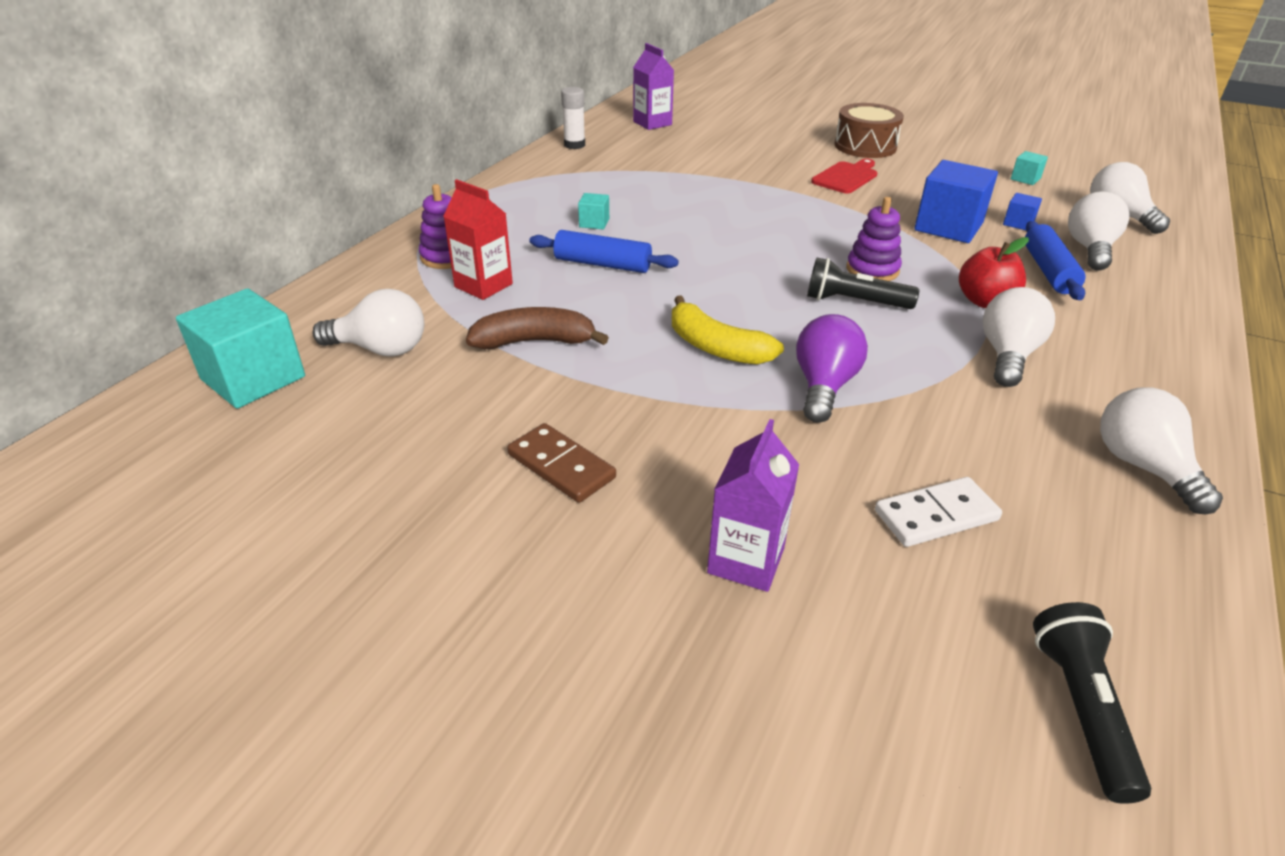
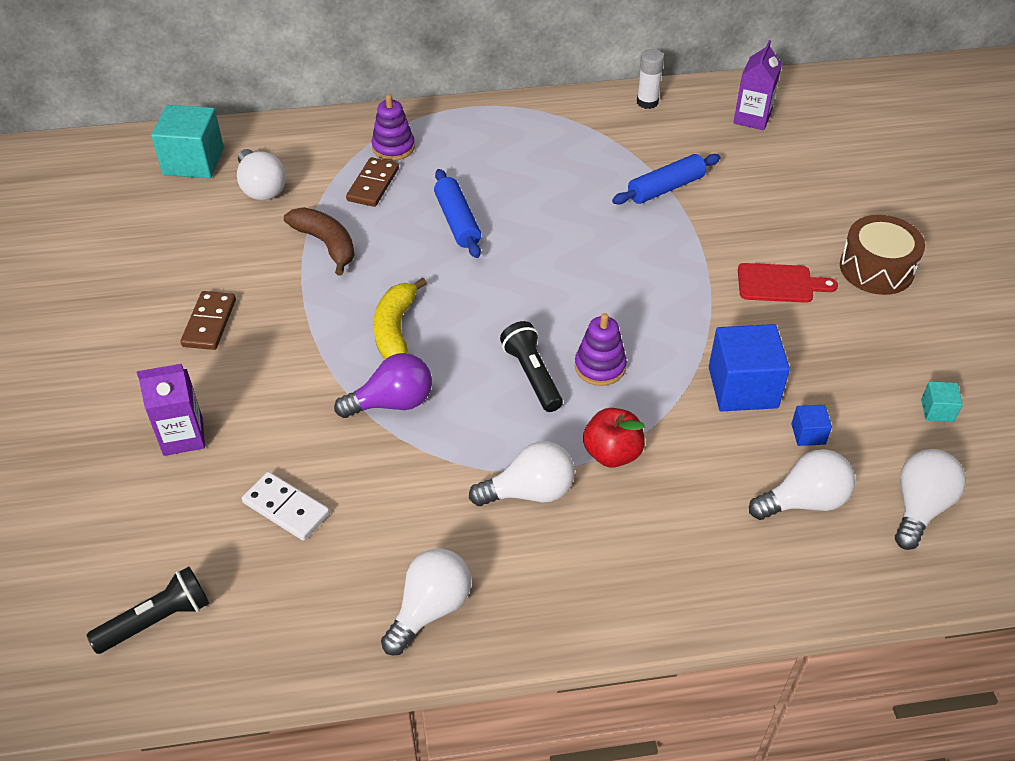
camera: 55 degrees right, 10 degrees up
(483, 285) = (373, 184): red carton -> brown domino
(594, 223) = (517, 185): turquoise cube -> none
(1048, 271) = (719, 481): blue rolling pin -> blue rolling pin (666, 188)

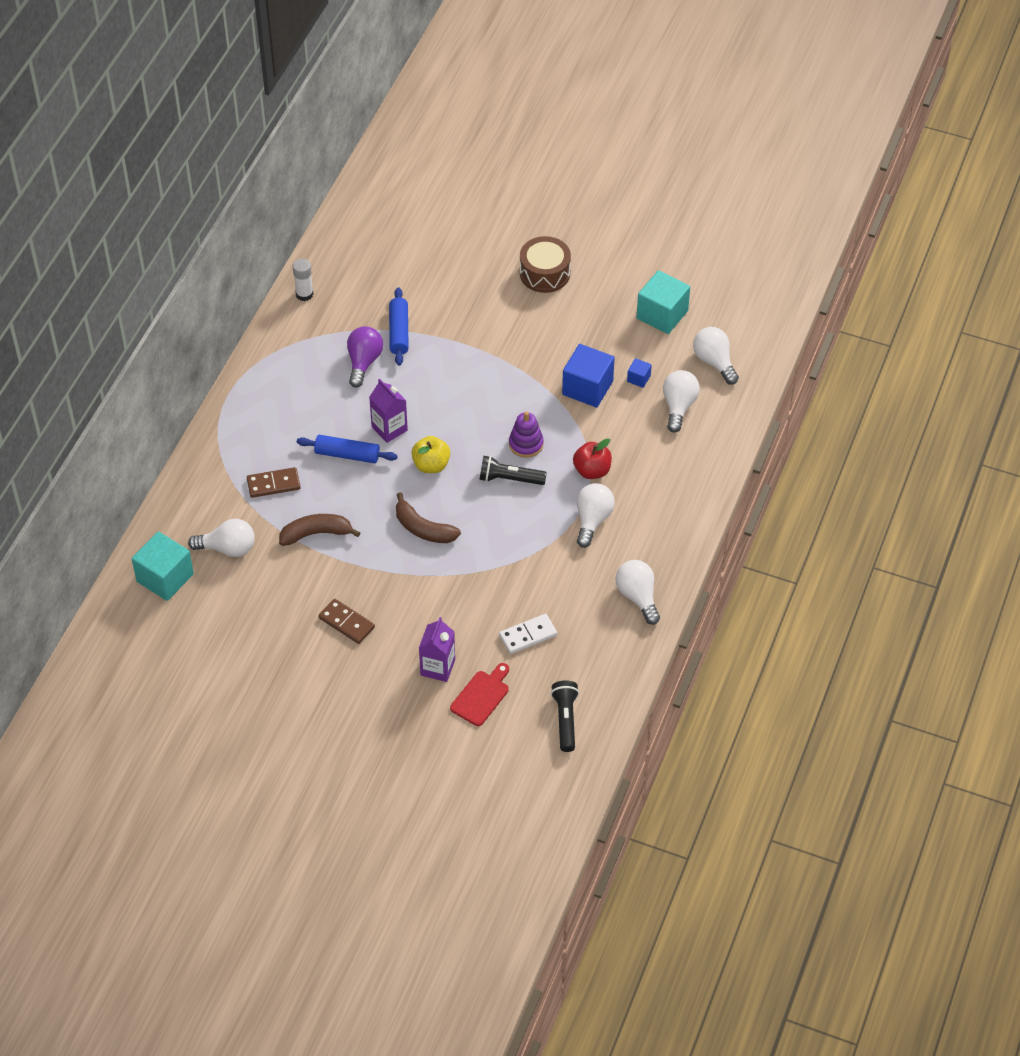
camera: 60 degrees left, 5 degrees up
(373, 184) = (273, 484): brown domino -> brown domino turned 60 degrees counterclockwise
(392, 403) = (483, 555): purple light bulb -> purple light bulb (364, 362)
(393, 147) = (241, 456): purple stacking toy -> none
(395, 329) = (423, 529): yellow banana -> brown banana
(497, 295) = (431, 465): none -> yellow apple
(752, 118) = (366, 249): purple carton -> purple carton (389, 428)
(779, 283) = (523, 325): red cutting board -> red cutting board (481, 696)
(937, 410) = (662, 314): turquoise cube -> turquoise cube, size x2.15

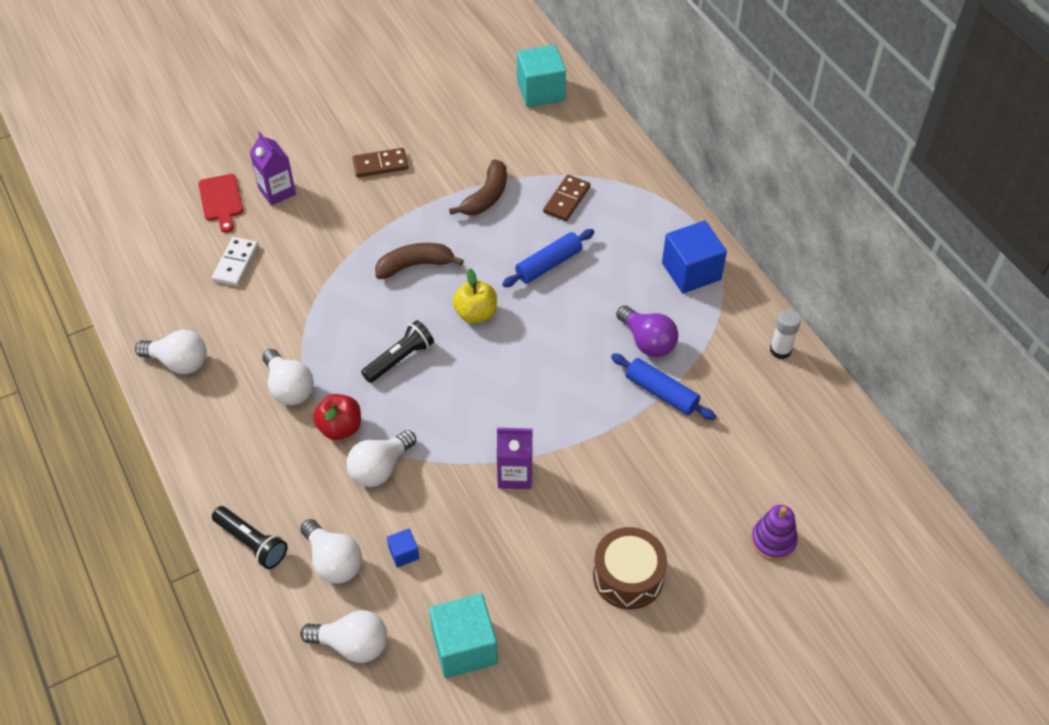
camera: 130 degrees right, 0 degrees up
(228, 548) = (530, 138): white light bulb -> white light bulb (380, 468)
(389, 428) = (548, 311): purple carton -> purple carton (515, 474)
(526, 444) = (424, 398): purple stacking toy -> purple stacking toy (773, 541)
(565, 720) = (138, 235): black flashlight -> black flashlight (252, 543)
(587, 388) = (438, 498): blue cube -> blue cube (691, 271)

